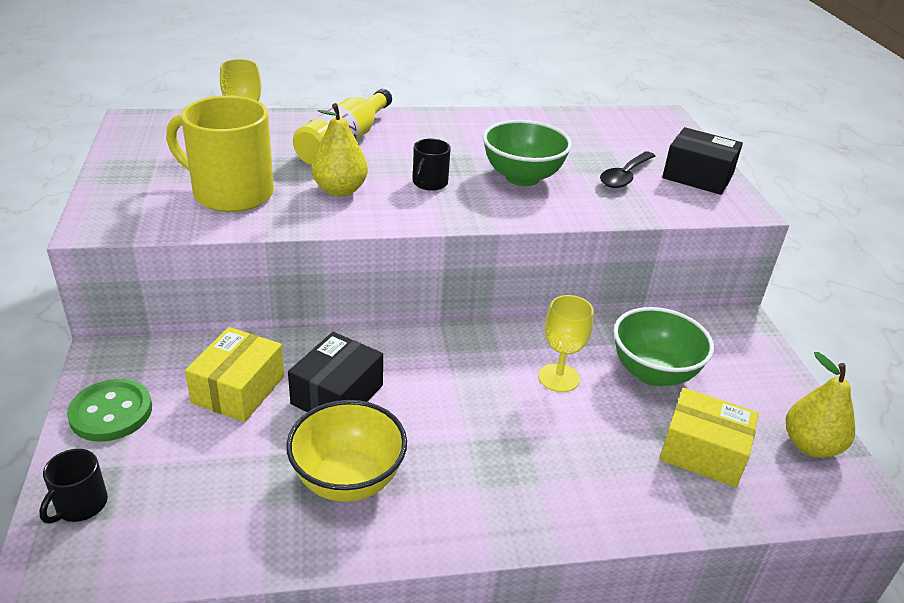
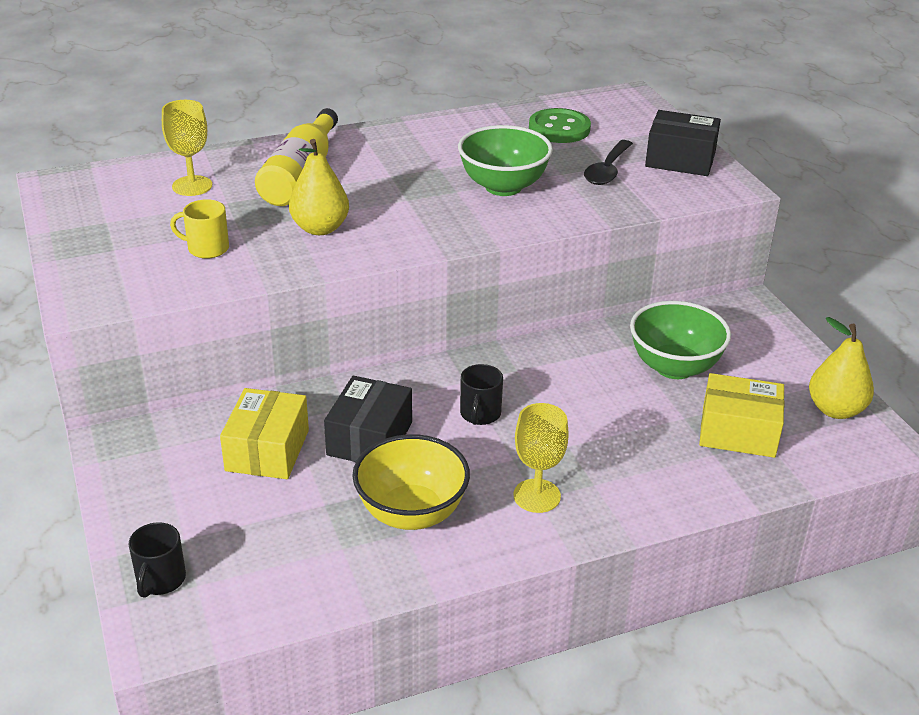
camera: 10 degrees left, 0 degrees up
(111, 412) = (147, 493): green button -> green button (559, 128)
(231, 193) = (207, 248): yellow mug -> yellow mug, size x0.48
(429, 183) = (410, 207): black mug -> black mug (480, 414)
(558, 377) = (583, 386): yellow goblet -> yellow goblet (537, 496)

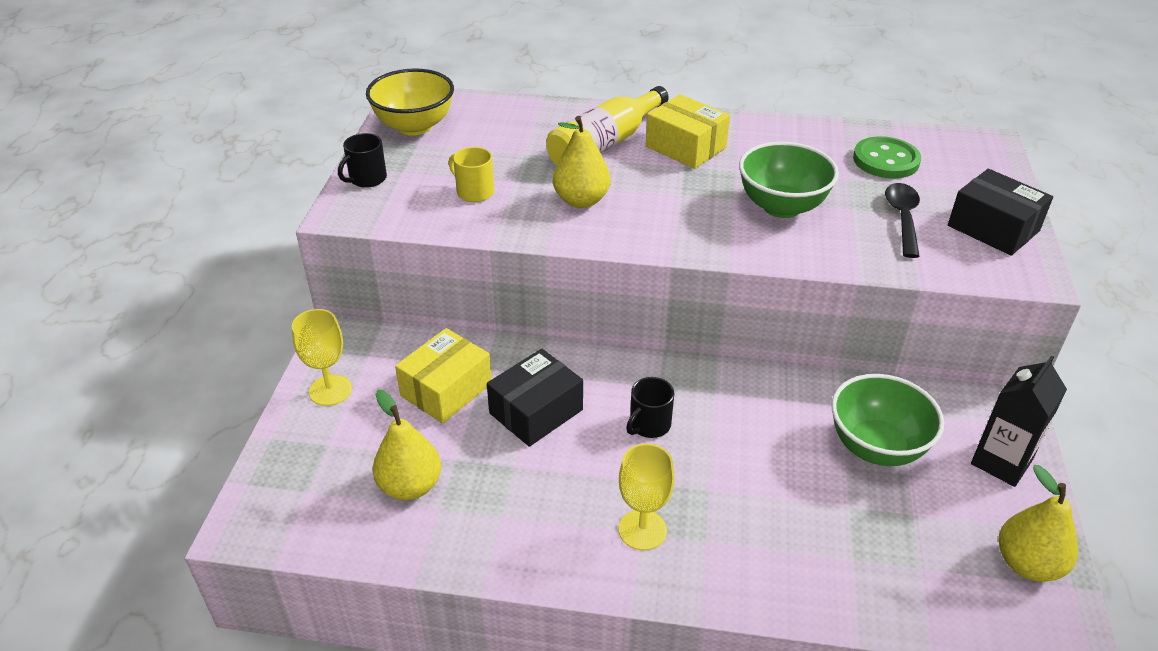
camera: 30 degrees right, 5 degrees up
(160, 580) = (284, 474): black mug -> black mug (367, 179)
(192, 186) = (508, 130): yellow goblet -> yellow goblet (330, 390)
(299, 541) = (410, 486): none -> yellow pear
(411, 513) = (519, 499): yellow bowl -> yellow bowl (414, 126)
(607, 170) = (902, 218): black spoon -> black spoon turned 135 degrees clockwise
(738, 432) = (896, 545): yellow box -> yellow box (685, 147)
(770, 346) = (1001, 462): none -> black carton

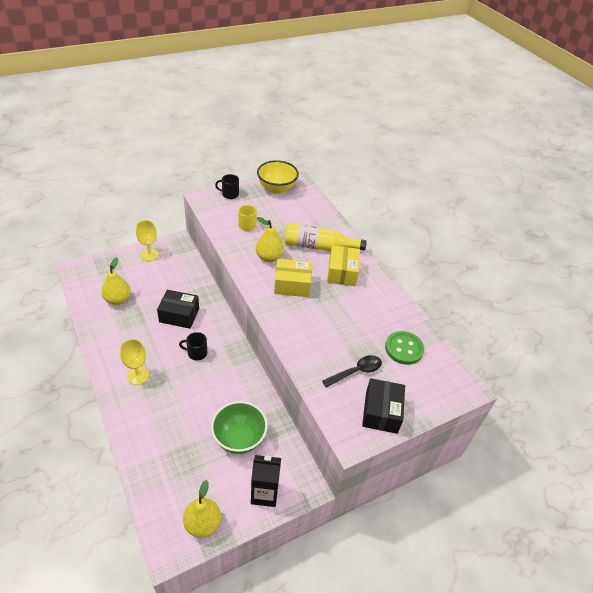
camera: 50 degrees right, 5 degrees up
(446, 390) = (172, 284): yellow box -> yellow box (292, 285)
(781, 207) = (324, 323): green bowl -> none

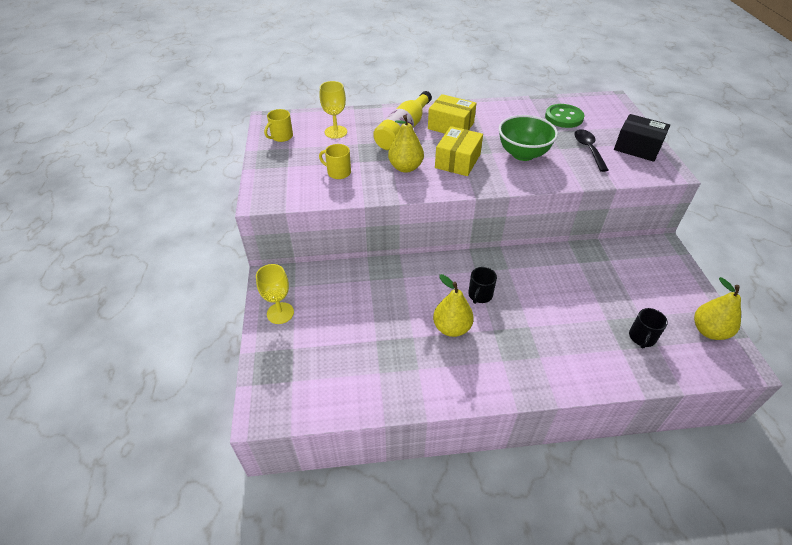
camera: 65 degrees left, 0 degrees up
(118, 299) = (356, 363): yellow pear -> yellow pear (452, 328)
(138, 375) = (502, 358): yellow goblet -> yellow goblet (336, 132)
(179, 315) = (412, 300): black box -> none
(229, 194) = (266, 175): black mug -> black mug (642, 337)
(239, 438) = (606, 282): green bowl -> green bowl (523, 154)
(264, 493) = (672, 277): black carton -> none
(276, 188) = (281, 137): yellow bowl -> yellow mug

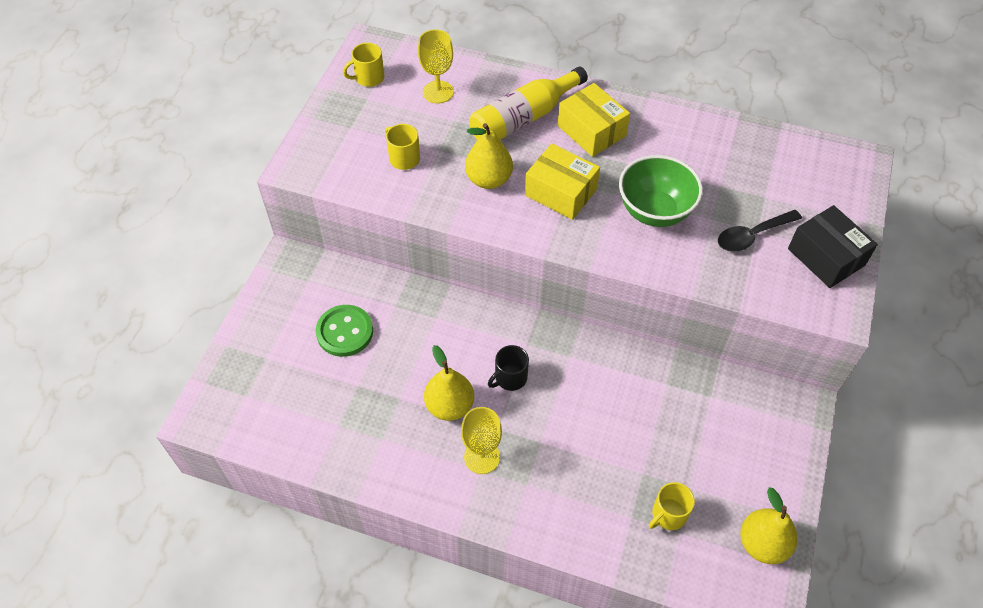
camera: 25 degrees right, 10 degrees up
(280, 313) = (275, 309): yellow goblet -> yellow goblet (482, 457)
(457, 161) = (560, 192): yellow box -> yellow box turned 75 degrees clockwise
(564, 117) = (761, 169): green button -> green button (345, 332)
(588, 149) = (752, 235): black spoon -> black spoon turned 135 degrees counterclockwise
(642, 337) = (668, 514): black mug -> yellow mug

